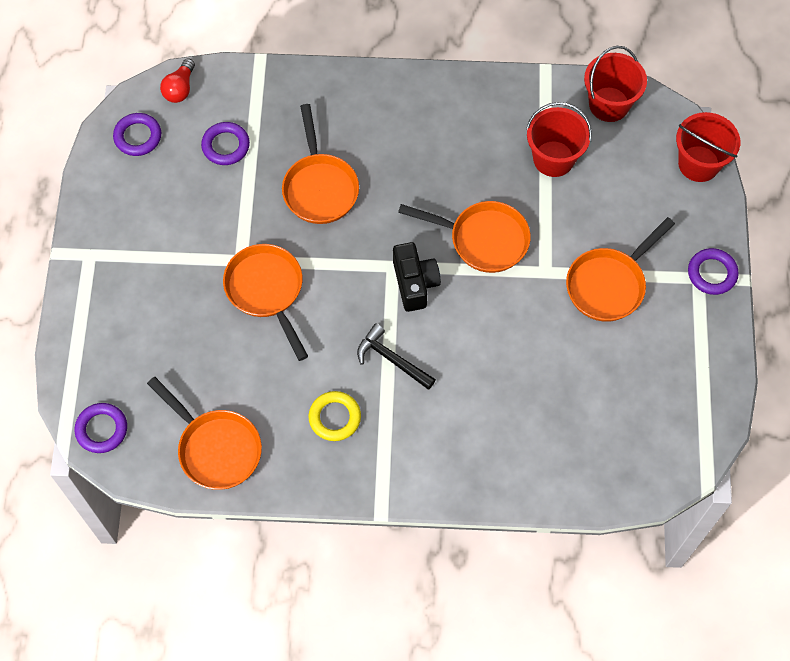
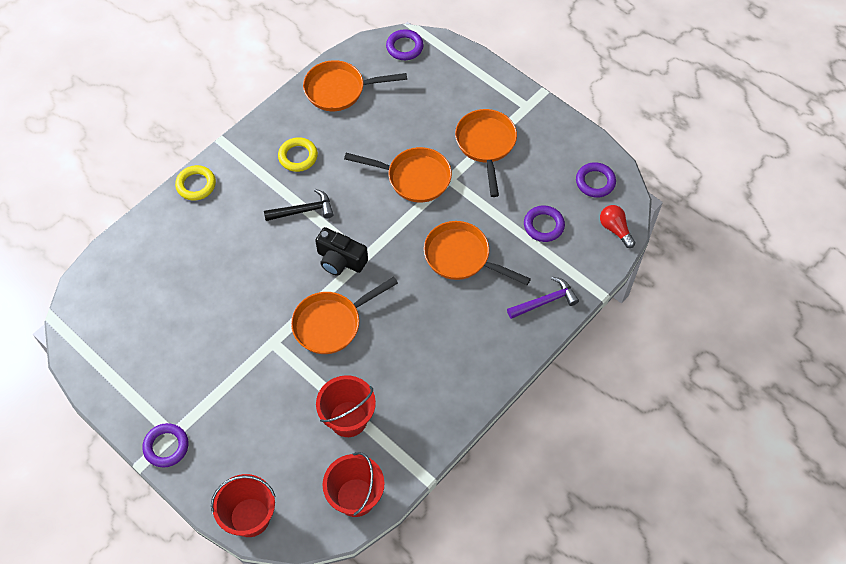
camera: 130 degrees right, 5 degrees down
(306, 93) = (545, 301): none -> purple hammer
(454, 486) = (196, 185): none -> yellow ring
(609, 284) = (225, 374): orange pan -> orange pan (486, 145)

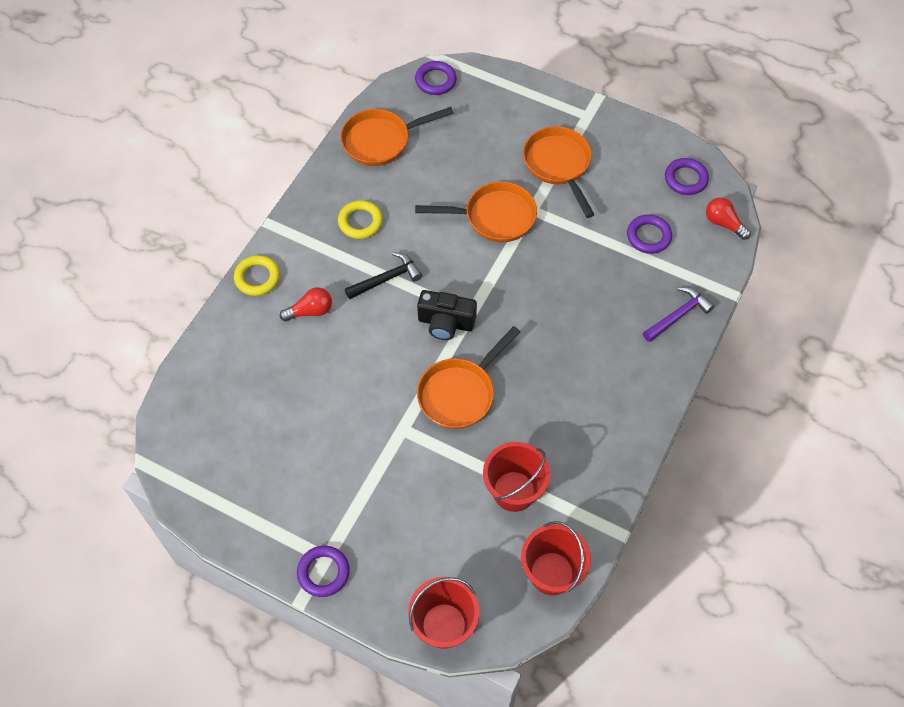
camera: 15 degrees left, 0 degrees up
(230, 223) = (310, 311): none -> red light bulb
(461, 257) = (574, 289): orange pan -> none

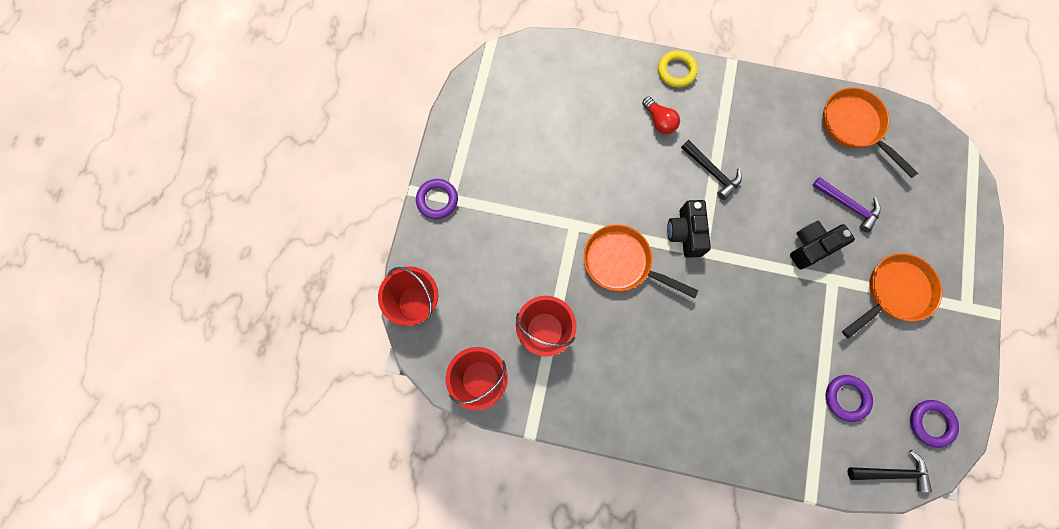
camera: 75 degrees right, 15 degrees up
(360, 222) = (761, 134): yellow ring -> none
(435, 81) = (944, 154): purple ring -> none
(494, 217) = (811, 247): orange pan -> black camera
(678, 315) = (767, 444): purple hammer -> purple hammer (848, 205)
(723, 223) = (891, 472): red light bulb -> black hammer

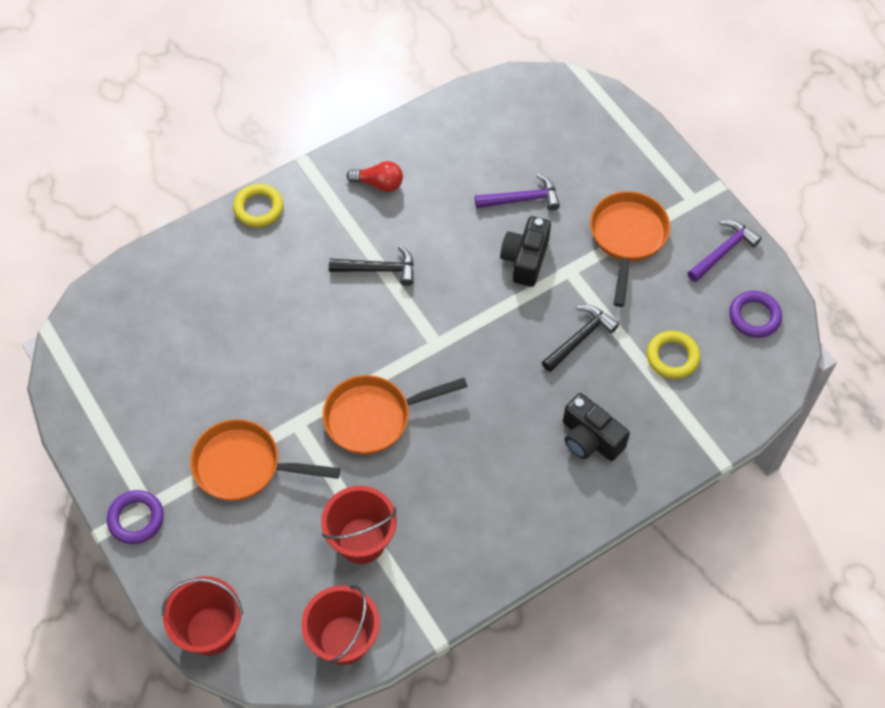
camera: 45 degrees left, 15 degrees down
(659, 121) = (286, 265): red light bulb -> red light bulb (379, 184)
(686, 233) = (406, 341): black camera -> black camera (590, 438)
(846, 398) = (672, 357): purple ring -> yellow ring
(854, 126) = (464, 129): orange pan -> orange pan (244, 466)
(891, 472) = (763, 383): black hammer -> black hammer (580, 338)
(953, 360) = (723, 251): none -> purple hammer

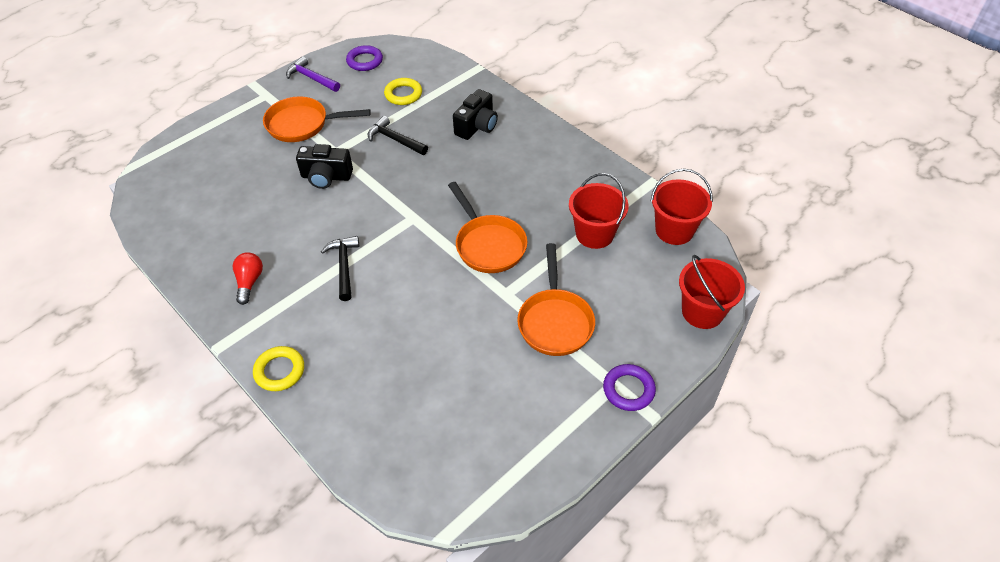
camera: 100 degrees left, 10 degrees down
(522, 199) = (266, 186): purple hammer -> none

